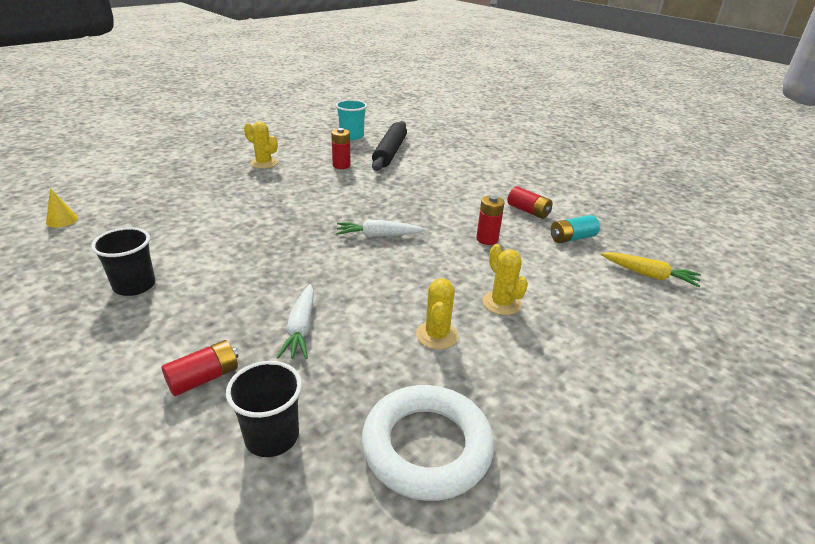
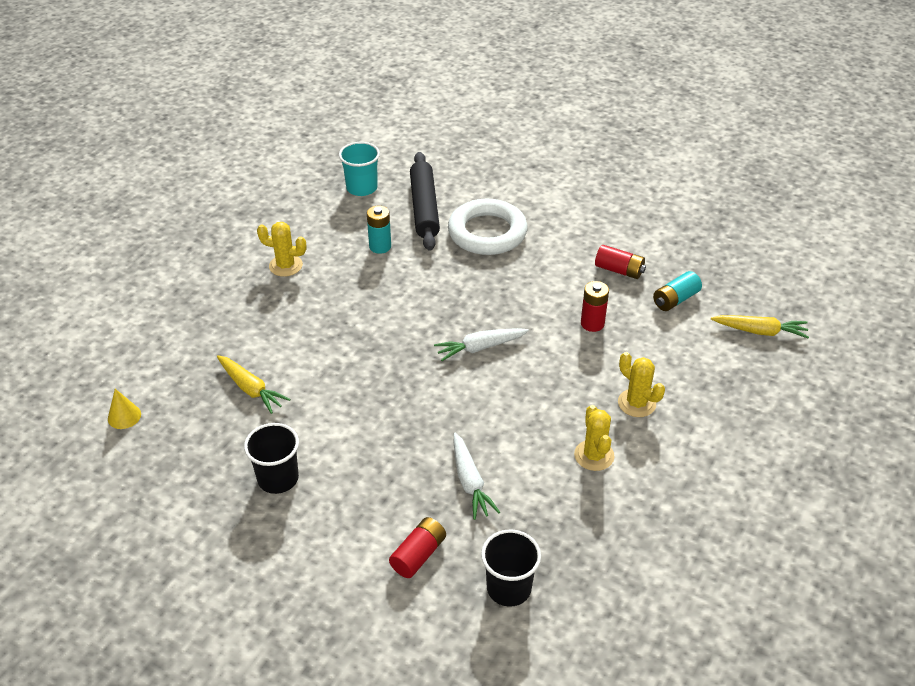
camera: 15 degrees left, 10 degrees up
(172, 224) = (251, 389): none -> yellow carrot
(341, 165) = (380, 246): red battery -> turquoise battery
(426, 446) = (631, 561): white ring -> white ring (487, 233)

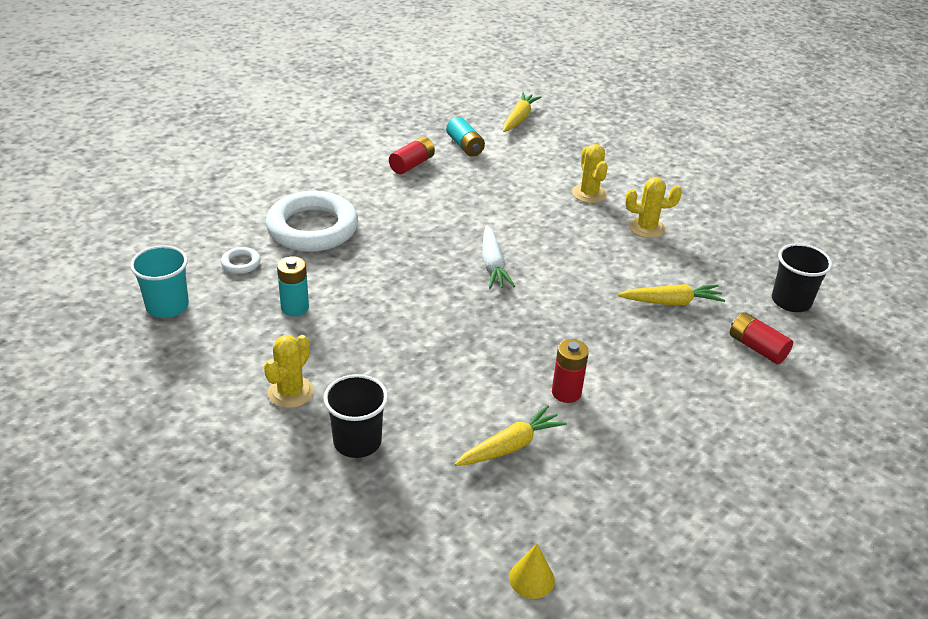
camera: 80 degrees left, 5 degrees down
(278, 478) = (655, 436): black cup -> black cup (357, 442)
(424, 208) = (241, 263): black rolling pin -> white ring
(470, 482) = (671, 302): white carrot -> yellow carrot
(592, 323) = (481, 194): red battery -> red battery (566, 392)
(636, 403) = (589, 194): yellow cactus -> yellow cactus turned 75 degrees counterclockwise

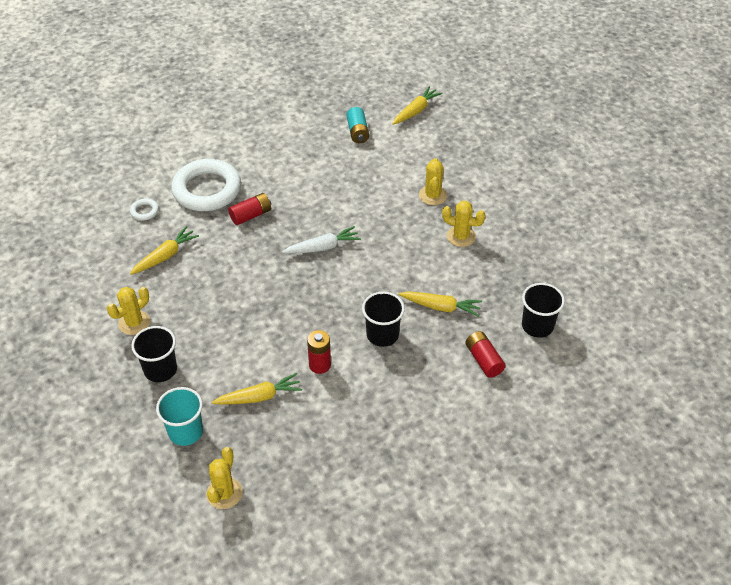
camera: 20 degrees right, 10 degrees up
(167, 306) = (82, 237): turquoise cup -> turquoise cup (185, 432)
(295, 308) = (165, 256): turquoise battery -> yellow carrot
(412, 164) = (307, 143): red battery -> red battery (251, 215)
(493, 265) = (323, 247): white carrot -> white carrot turned 120 degrees counterclockwise
(531, 578) = (224, 493): yellow cone -> yellow cactus
(622, 344) = (382, 335): none -> black cup

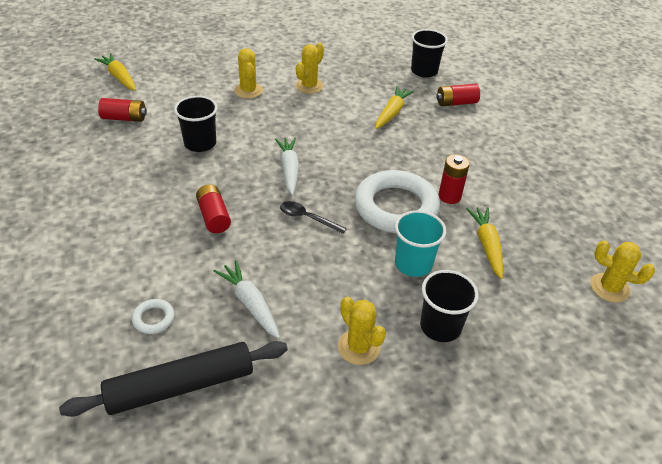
camera: 80 degrees left, 5 degrees down
(92, 239) = (181, 386): none -> black rolling pin
(165, 256) = (250, 304): yellow carrot -> white carrot
(185, 432) = (532, 311): turquoise cup -> turquoise cup (413, 264)
(207, 190) = (147, 250): white ring -> white ring (396, 207)
(263, 270) = (307, 218): none -> black spoon
(357, 132) = (124, 118): turquoise battery -> red battery
(382, 335) = (418, 151): black cup -> black cup (200, 143)
(432, 195) = (248, 91): yellow cactus -> yellow cactus turned 60 degrees clockwise

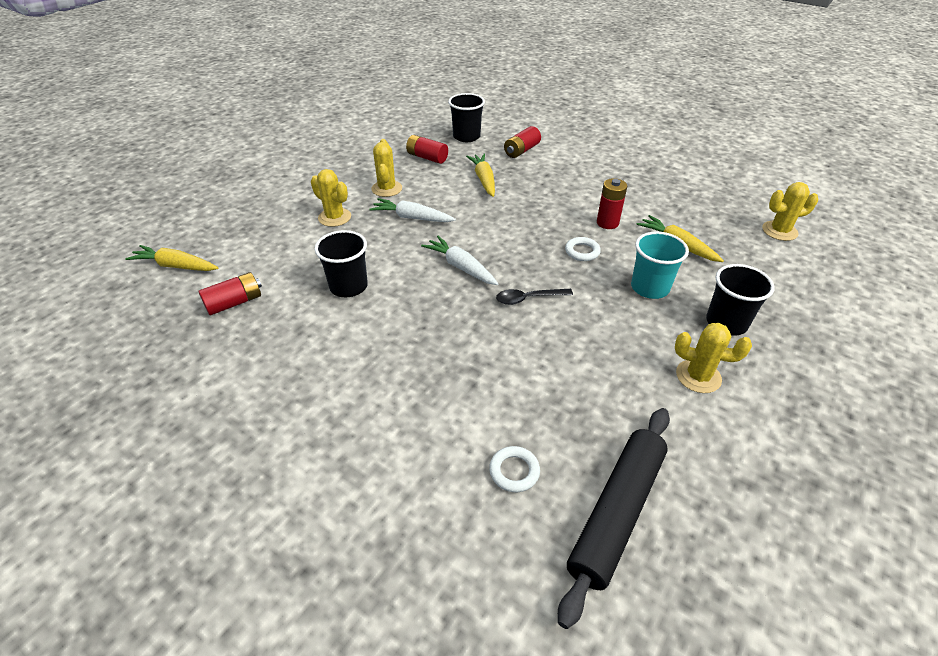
camera: 35 degrees left, 0 degrees up
(214, 216) = (447, 344): red battery -> red battery (427, 157)
(250, 304) = (577, 399): white carrot -> white carrot (412, 218)
(396, 207) = (582, 251): white ring -> white ring, size x0.41

